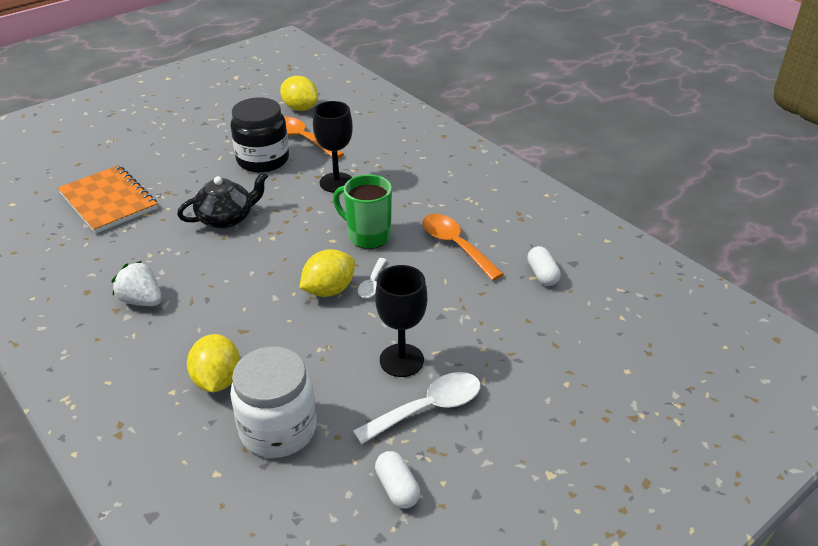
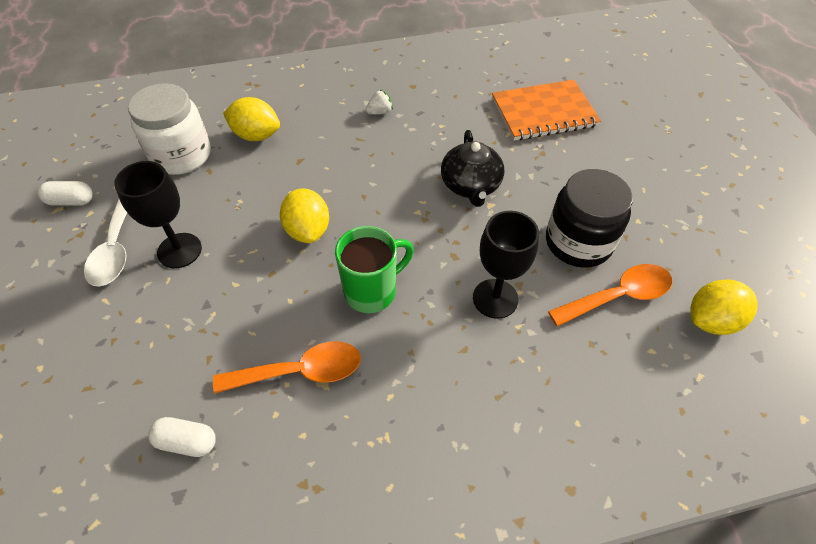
camera: 115 degrees right, 15 degrees up
(142, 300) = (380, 112): white strawberry -> white strawberry, size x0.62
(372, 283) = (293, 266): white spoon -> none

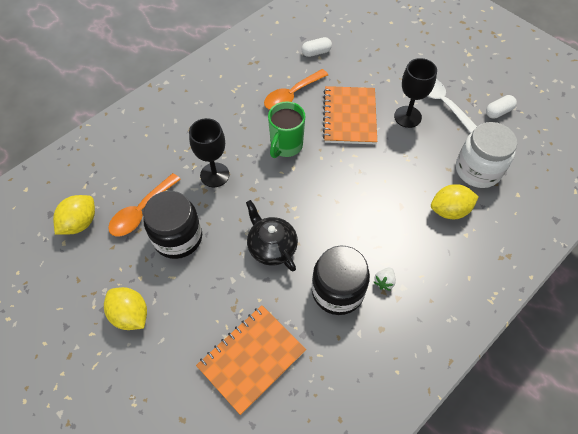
camera: 150 degrees right, 5 degrees up
(251, 290) = (349, 116): none -> orange notebook
(308, 230) = (350, 162): yellow lemon -> yellow lemon (130, 315)
(430, 123) = (337, 291): none -> black jar

